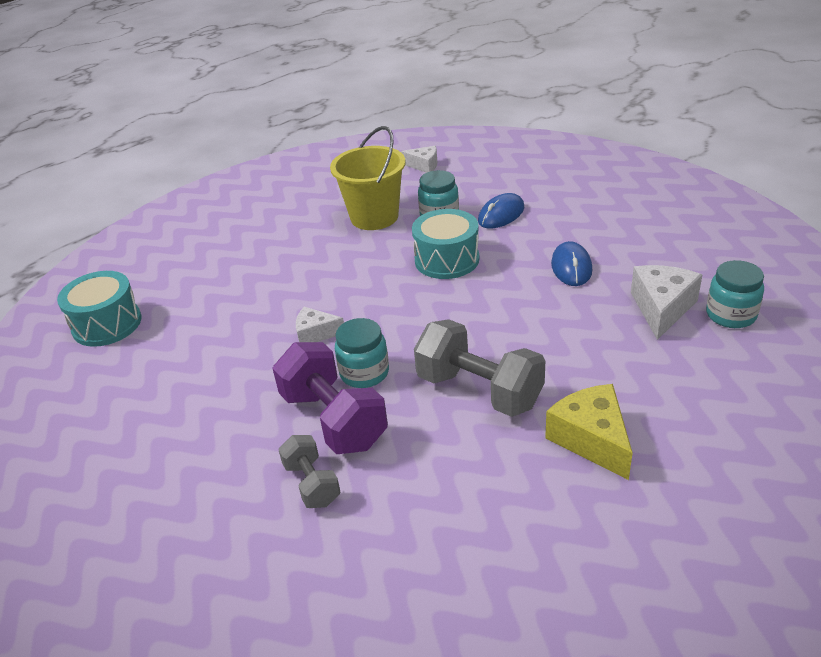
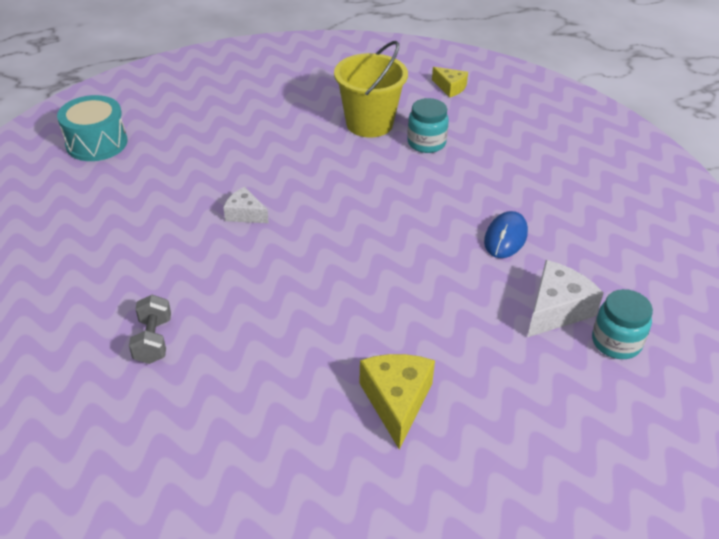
camera: 20 degrees right, 5 degrees up
(334, 420) = (206, 295): purple dumbbell -> none
(364, 373) = (258, 265): turquoise jar -> none
(424, 165) = (450, 88): white cheese -> yellow cheese
(447, 260) = (401, 188): turquoise drum -> none
(479, 390) = (337, 319): grey dumbbell -> none
(501, 214) = (482, 162): blue mouse -> none

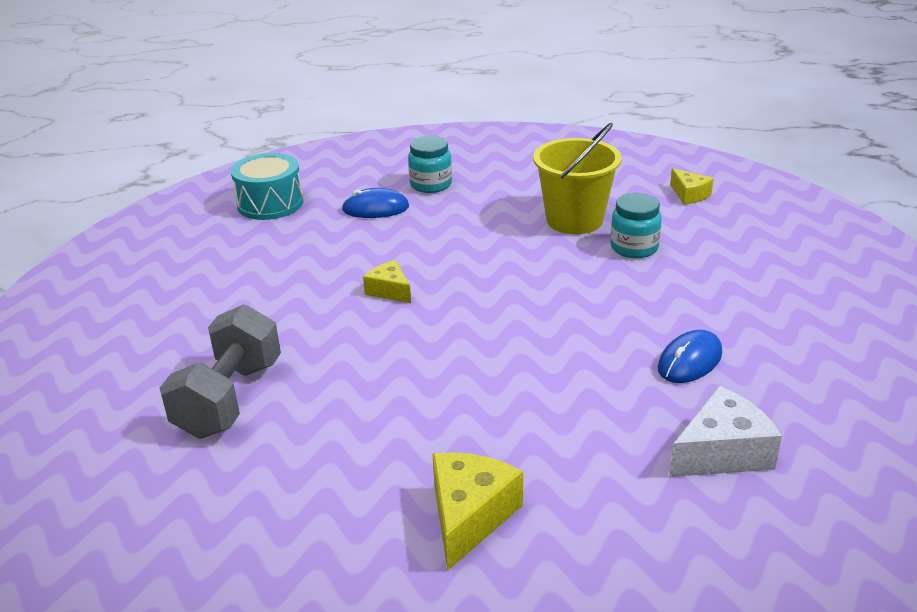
camera: 20 degrees right, 10 degrees down
(153, 340) = (229, 399): grey dumbbell -> grey dumbbell, size x1.79
(196, 135) = (375, 208): none -> blue mouse
(245, 214) = (389, 291): white cheese -> yellow cheese
(616, 342) = (790, 505): turquoise jar -> turquoise jar (431, 185)

